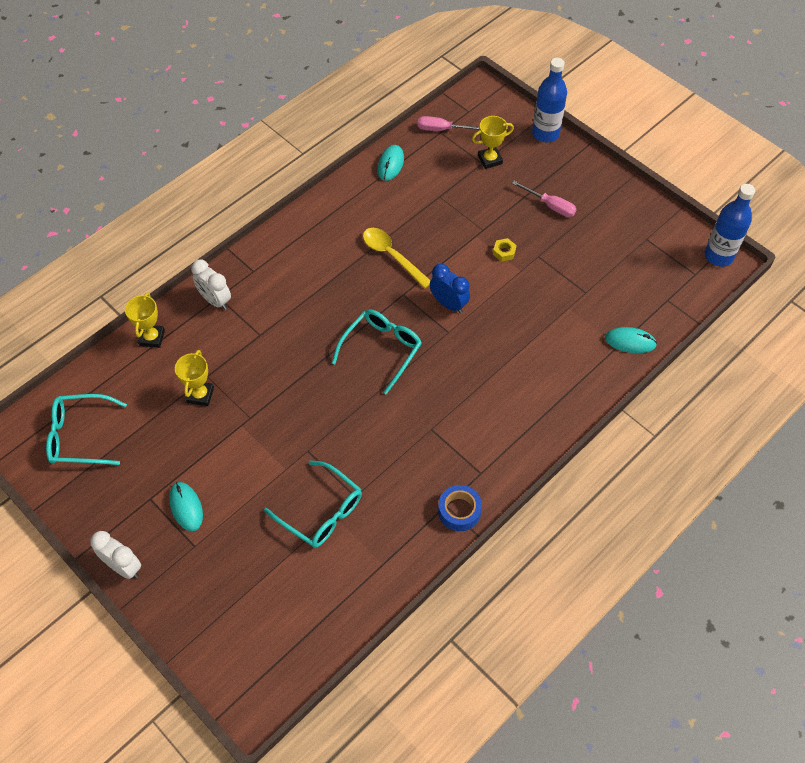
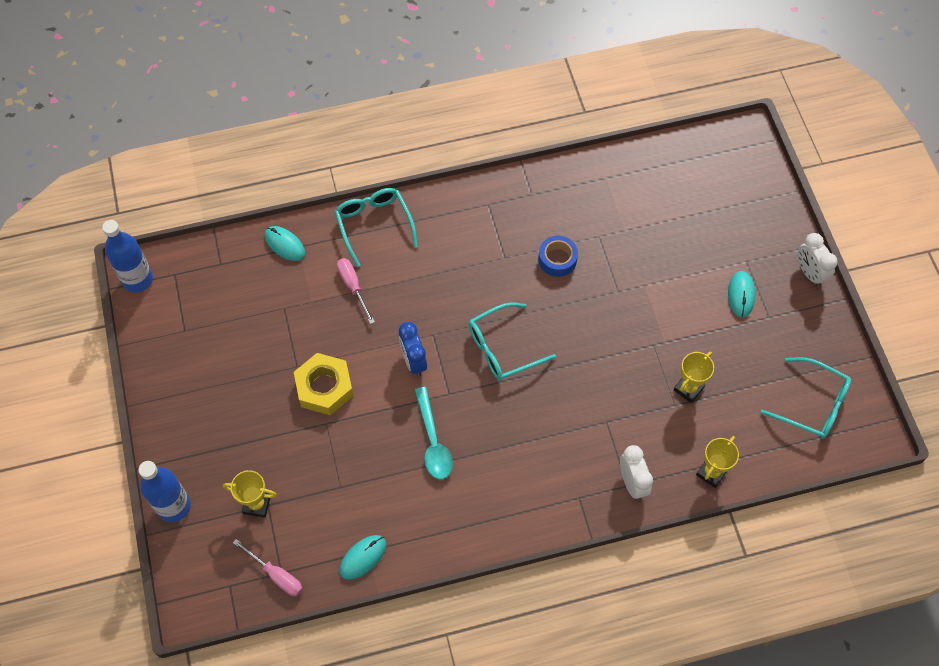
camera: 150 degrees left, 5 degrees up
(321, 512) = (632, 237): turquoise glasses -> turquoise glasses (374, 224)
(392, 256) = (433, 441): yellow spoon -> turquoise spoon
(459, 511) = (524, 185): blue tape -> blue tape (557, 259)
(504, 252) = (324, 387): yellow nut -> yellow nut, size x2.30
(550, 206) = (241, 414): pink screwdriver -> pink screwdriver (353, 287)

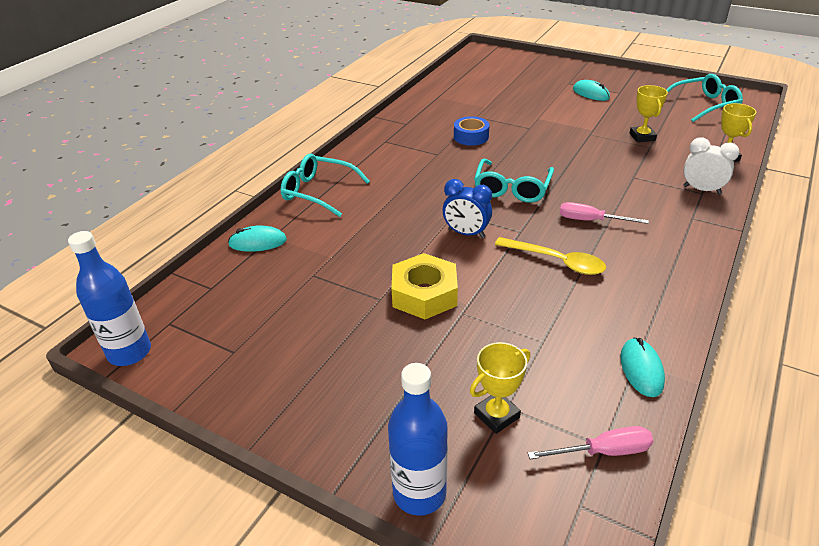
camera: 45 degrees left, 25 degrees down
(353, 287) = (353, 228): pink screwdriver -> pink screwdriver (590, 220)
(433, 441) = (556, 261): turquoise spoon -> yellow spoon
(809, 273) = (603, 71): white clock -> none

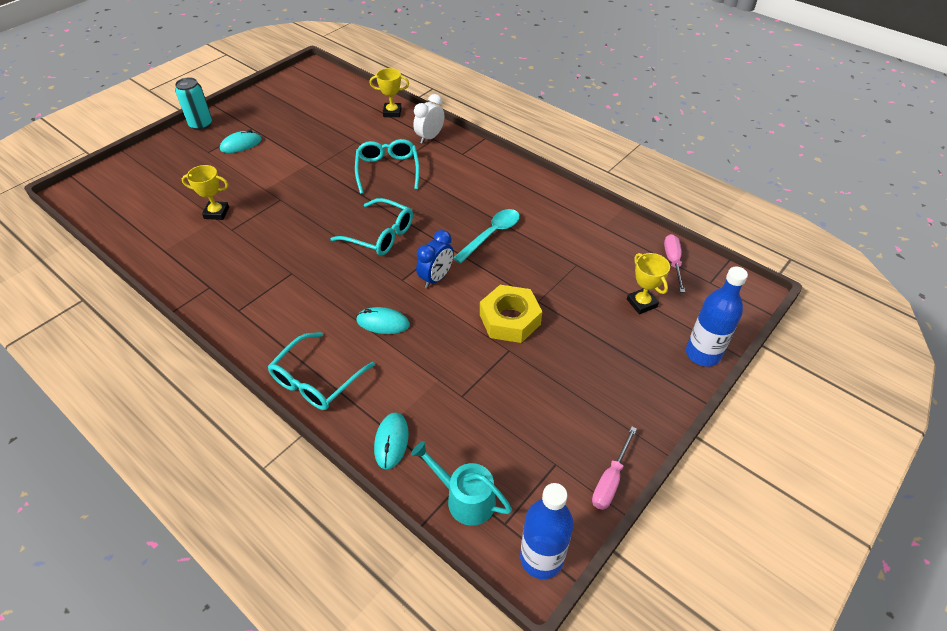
camera: 80 degrees left, 10 degrees up
(197, 294) = (465, 498): none -> turquoise watering can
(471, 137) = (272, 242): blue tape -> none
(556, 261) = (491, 235): yellow spoon -> turquoise spoon
(590, 220) = (446, 203): pink screwdriver -> pink screwdriver (610, 480)
(602, 71) = (201, 124): none -> turquoise can
(641, 369) = (609, 226): turquoise mouse -> turquoise mouse (383, 323)
(642, 137) = (338, 140): yellow trophy -> yellow trophy (216, 213)
(704, 105) = (308, 93): turquoise glasses -> turquoise glasses (388, 170)

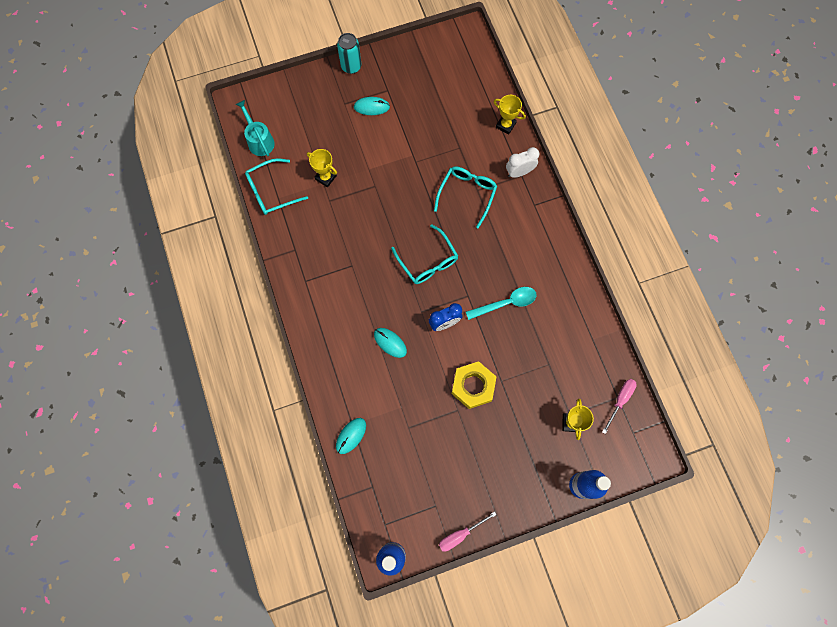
camera: 30 degrees right, 25 degrees up
(316, 380) = (328, 366): turquoise glasses -> turquoise glasses (271, 191)
(465, 498) = (372, 496): turquoise watering can -> turquoise watering can (259, 140)

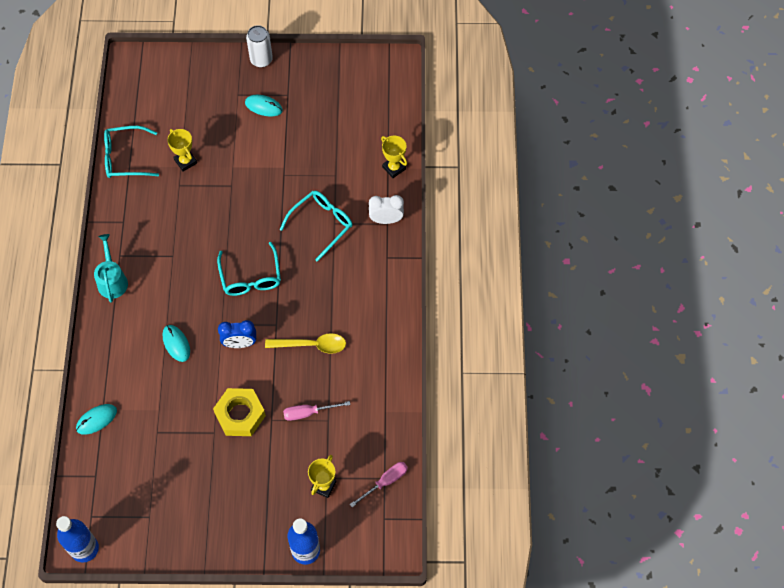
camera: 20 degrees right, 10 degrees down
(259, 140) = (136, 104): turquoise watering can -> turquoise watering can (112, 280)
(351, 66) = (261, 60): turquoise can -> white can
(460, 534) = (161, 553): pink screwdriver -> pink screwdriver (308, 412)
(506, 303) = (311, 345): turquoise spoon -> yellow spoon

